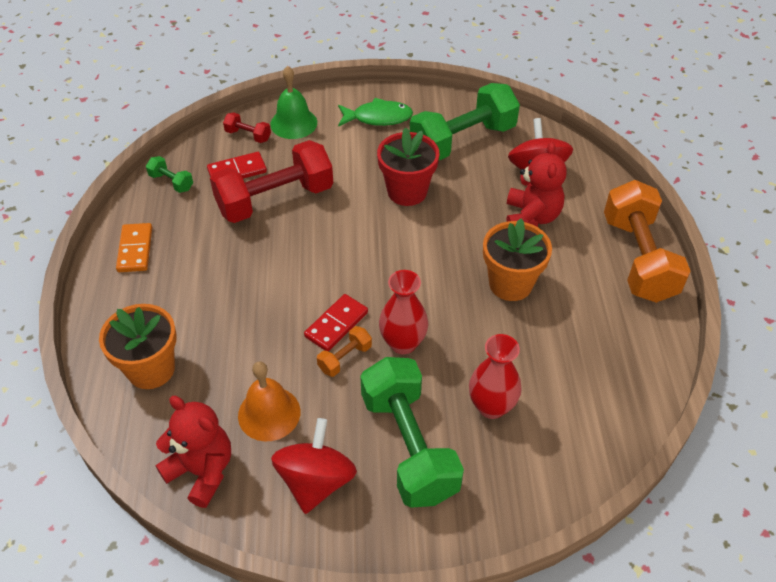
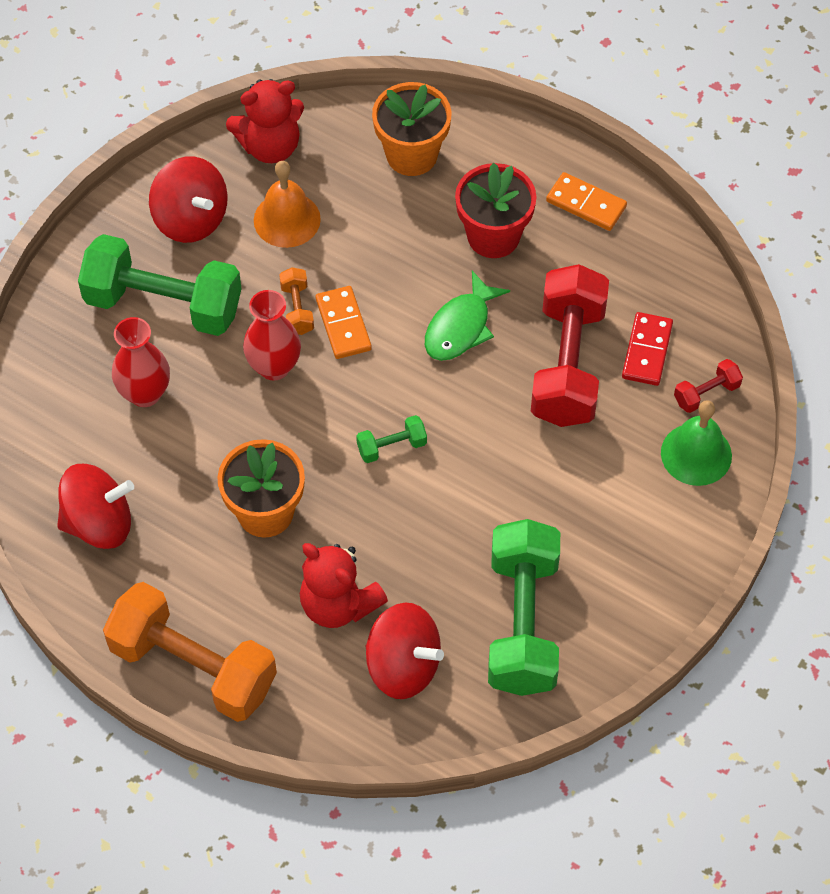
camera: 125 degrees right, 10 degrees up
(171, 182) = (674, 279): green dumbbell -> green dumbbell (391, 446)
(336, 324) = (343, 324): red domino -> orange domino
(378, 118) = (638, 555): green fish -> green fish (460, 327)
(407, 191) = (480, 502): red flower pot -> red flower pot (493, 236)
(607, 367) = (99, 523): none -> red spinning top

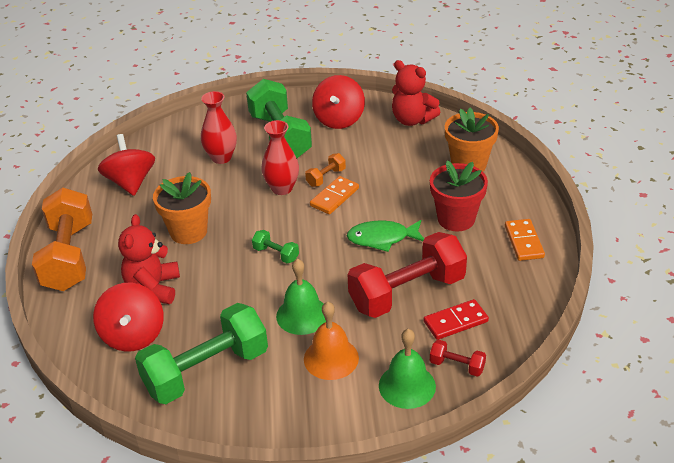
camera: 55 degrees right, 20 degrees down
(99, 523) = (130, 182): red spinning top -> red spinning top turned 150 degrees counterclockwise
(287, 219) = (376, 147): orange bell -> orange bell (331, 358)
(515, 482) = (302, 315): none -> green bell

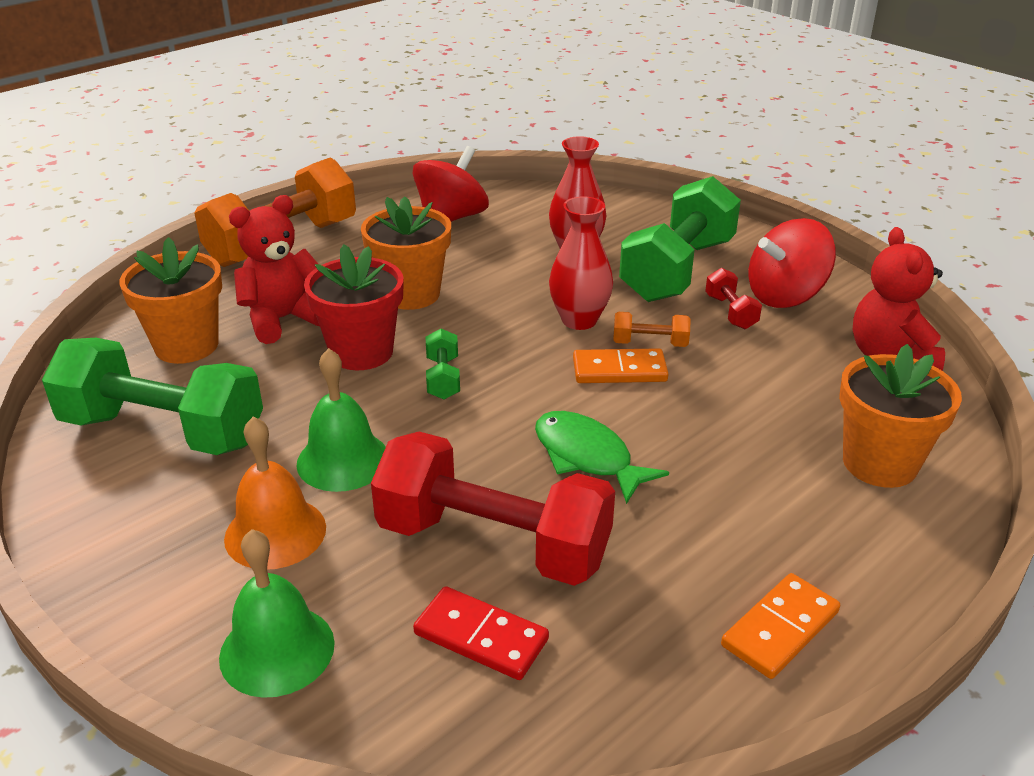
camera: 50 degrees right, 5 degrees down
(133, 335) = (186, 346): red spinning top -> orange flower pot
(456, 219) = (730, 514): red flower pot -> red flower pot (361, 352)
(457, 366) = (373, 693): red dumbbell -> red dumbbell (730, 312)

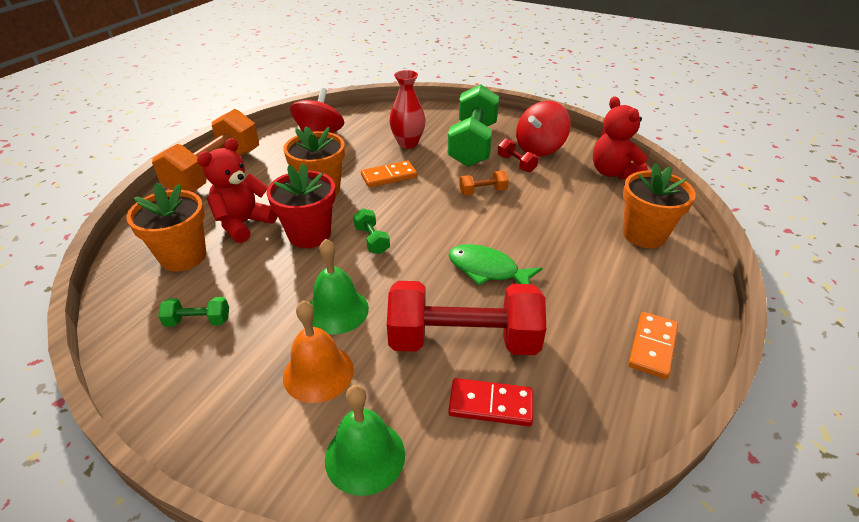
camera: 20 degrees left, 5 degrees up
(163, 431) = (198, 321): green dumbbell -> green dumbbell, size x0.43
(579, 320) = (434, 186): red vase -> none
(619, 370) = (475, 212): orange domino -> orange domino (389, 176)

